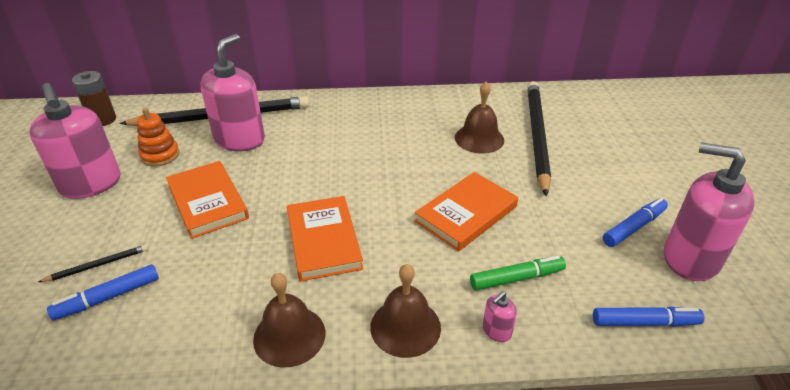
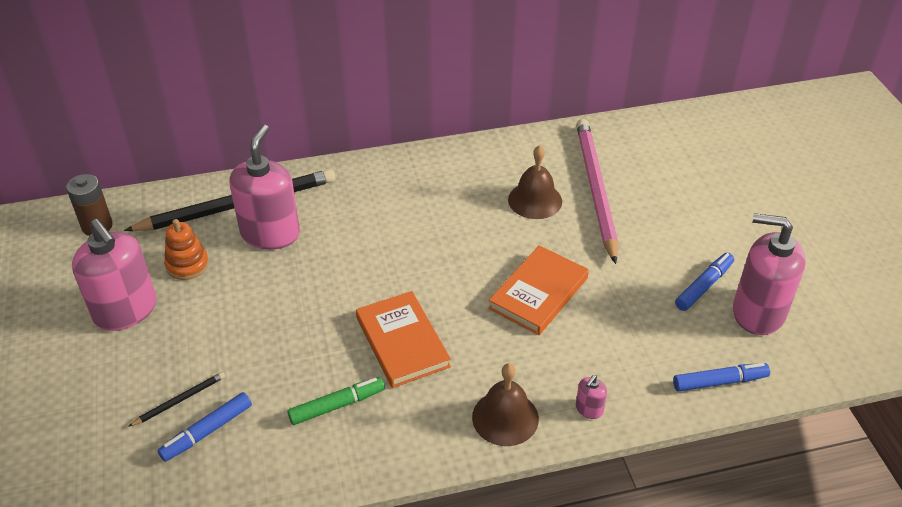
camera: 10 degrees left, 5 degrees up
(208, 202) = (265, 315): orange book -> none
(289, 336) = (399, 442): brown bell -> none
(516, 278) = (599, 355): green marker -> green marker (337, 405)
(536, 136) = (595, 189): black pencil -> pink pencil

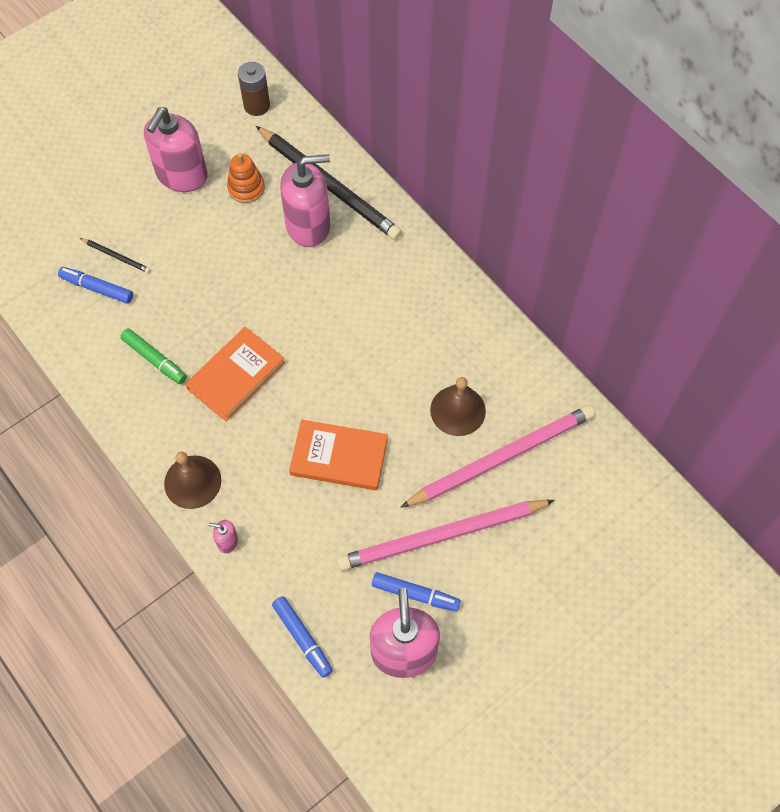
camera: 65 degrees right, 20 degrees up
(653, 250) = (441, 536): none -> pink pencil

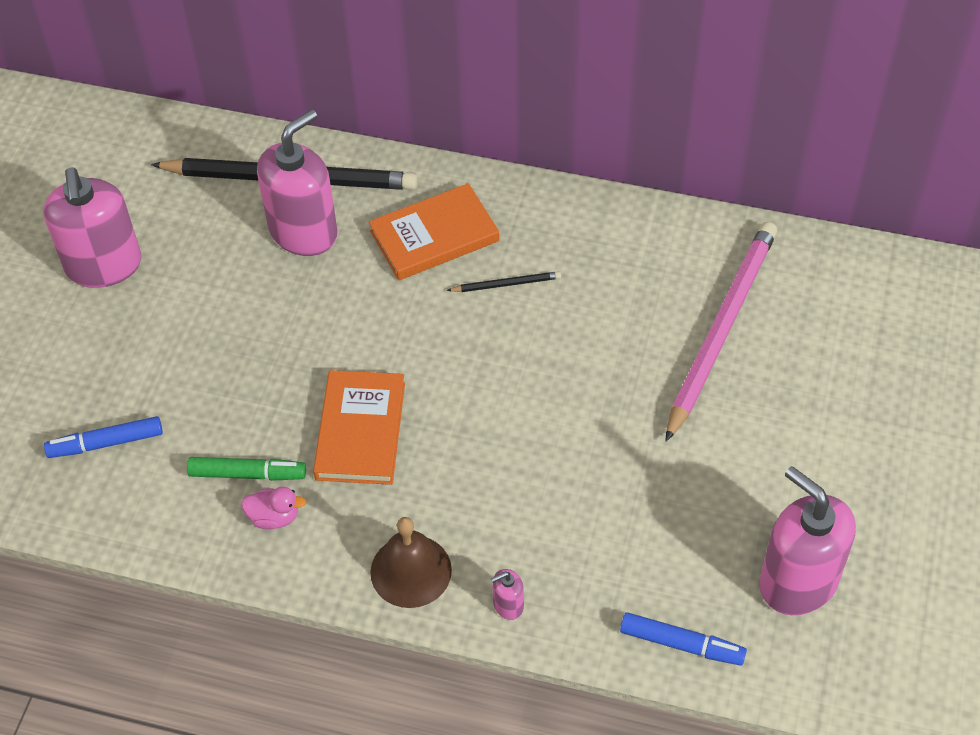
camera: 35 degrees left, 10 degrees down
(116, 256) = (100, 395): black pencil -> black pencil (506, 284)
(147, 396) = (274, 517): none -> pink duck
(246, 188) = (195, 235): orange stacking toy -> none
(257, 105) = (130, 146): brown battery -> none
(339, 457) = (552, 438): orange book -> orange book (434, 236)
(415, 594) = (757, 518): blue marker -> none
(441, 536) = (731, 443): pink pencil -> none
(458, 410) = (634, 313): brown bell -> none

